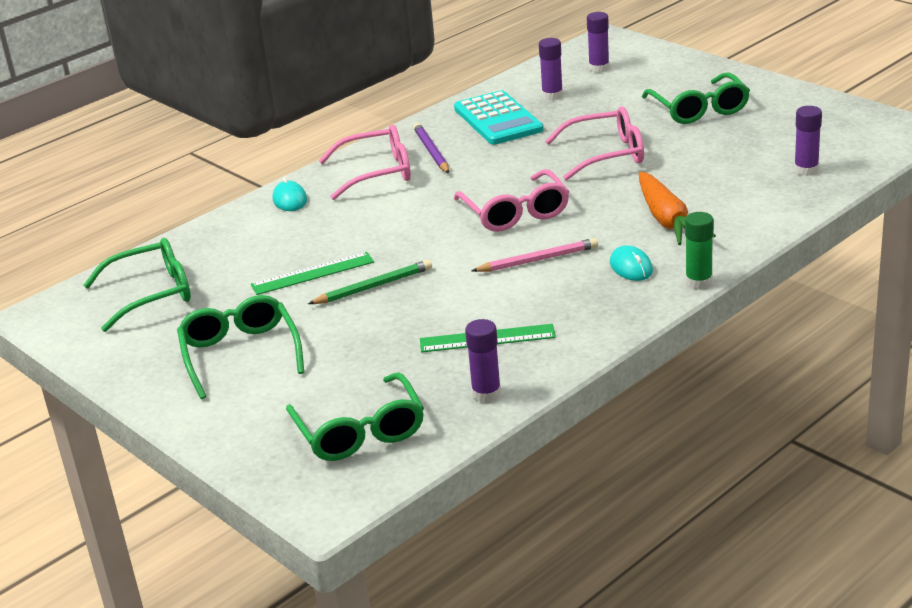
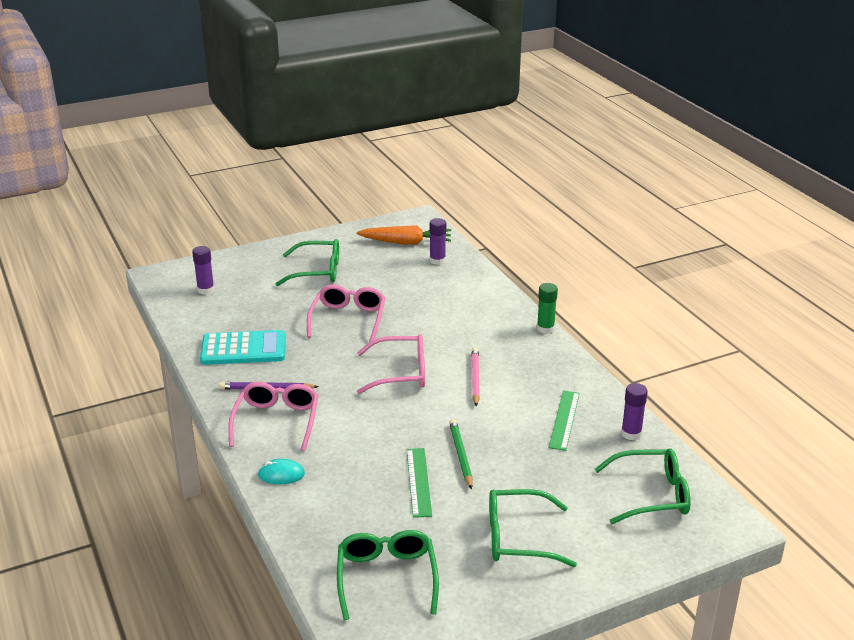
camera: 75 degrees left, 0 degrees up
(552, 95) = (229, 318): purple glue stick -> none
(631, 267) = (511, 347): turquoise mouse -> none
(667, 220) = (460, 320): orange carrot -> orange carrot (406, 242)

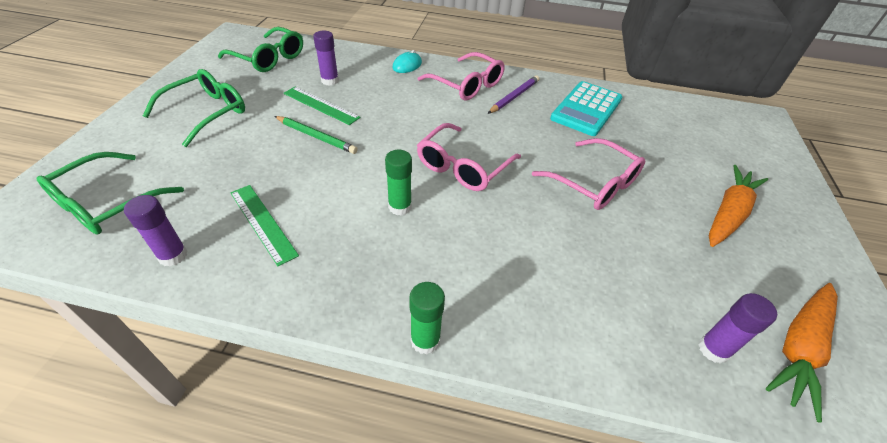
camera: 125 degrees right, 15 degrees up
(206, 290) = (716, 129): purple glue stick -> purple glue stick (330, 81)
(317, 271) = (728, 213): green glasses -> orange carrot
(475, 378) = (400, 207): pink pencil -> green glue stick

